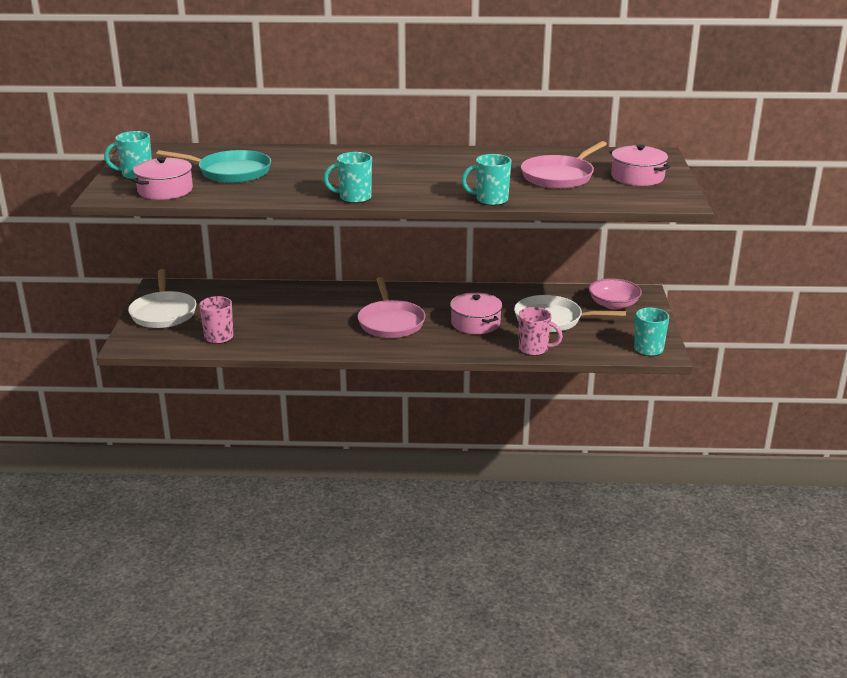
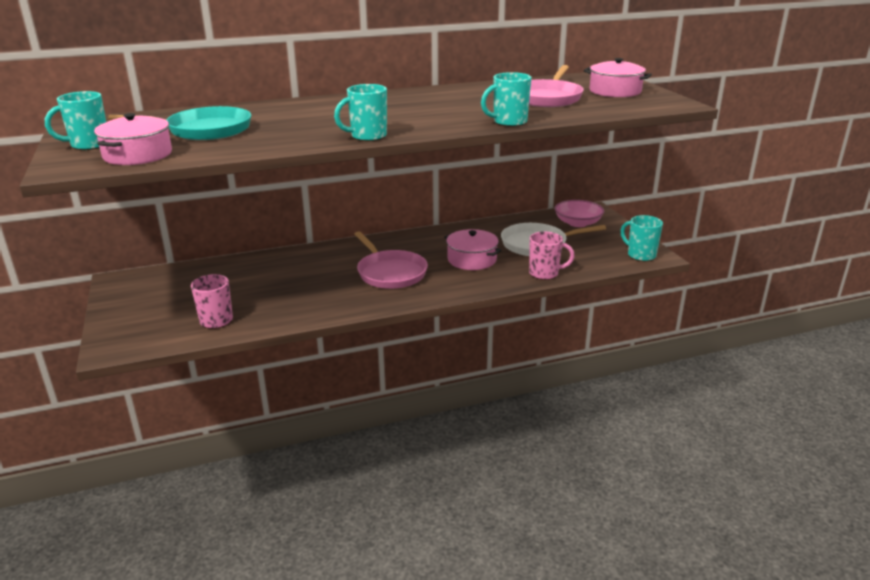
camera: 20 degrees left, 0 degrees up
(163, 313) = (136, 306): white pan -> none

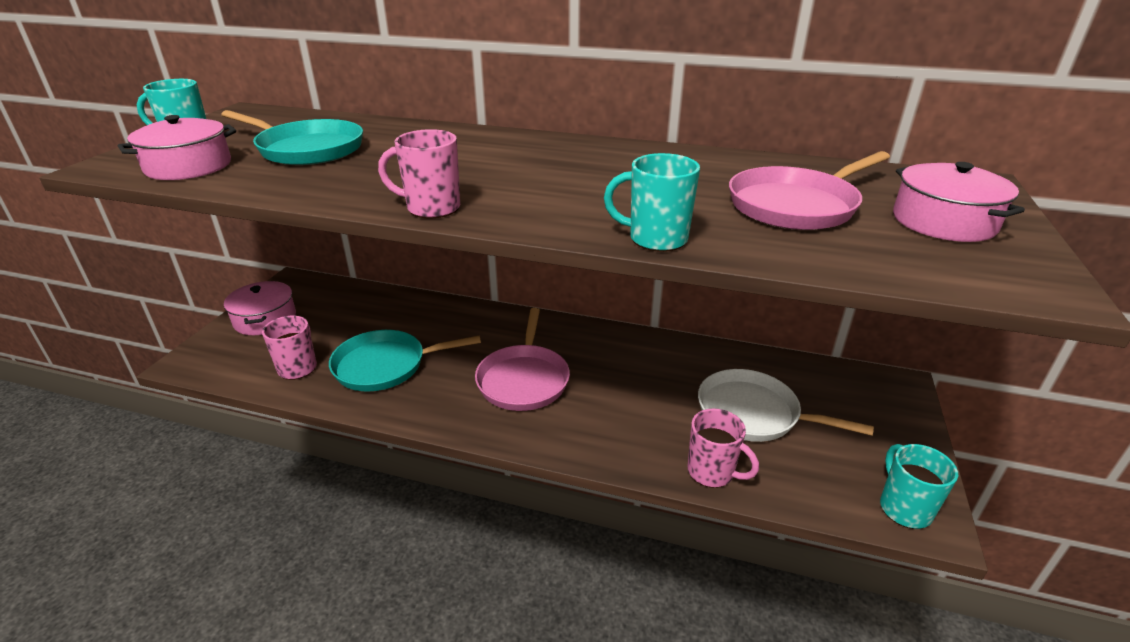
camera: 35 degrees right, 5 degrees up
(283, 297) = (385, 366): none -> turquoise pan
(367, 136) = (431, 208): turquoise mug -> pink mug
(472, 259) = (638, 401): pink pot -> pink pot (265, 319)
(577, 223) = (853, 399): pink bowl -> none

